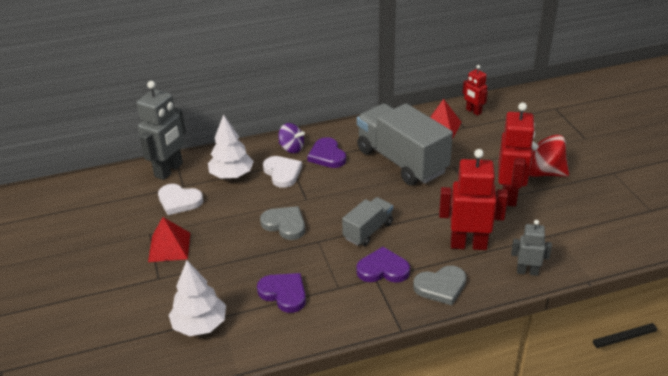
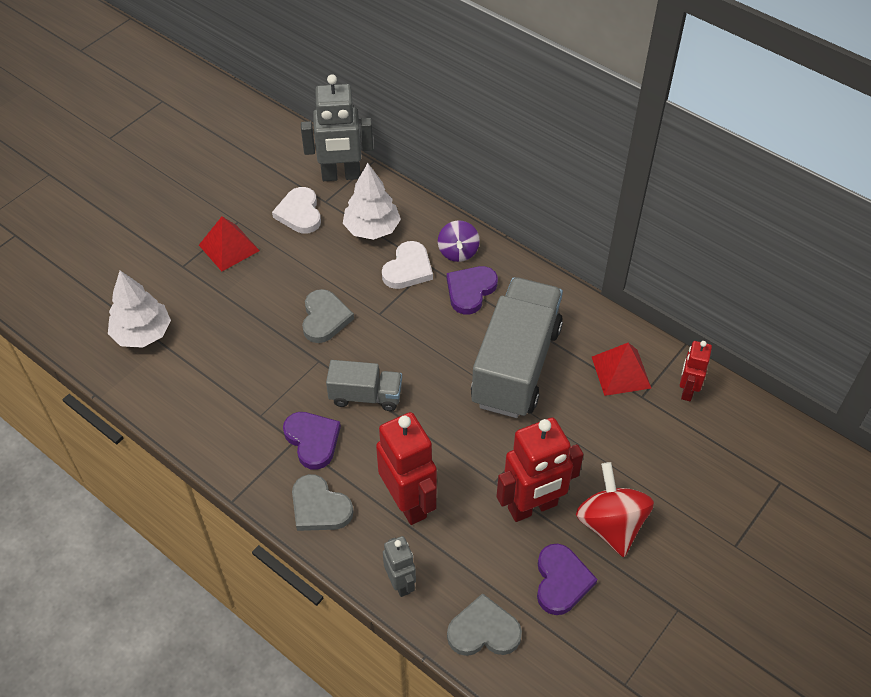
camera: 55 degrees right, 15 degrees up
(284, 293) = (222, 374): purple heart -> purple heart (561, 581)
(584, 249) = (483, 631): none -> grey heart

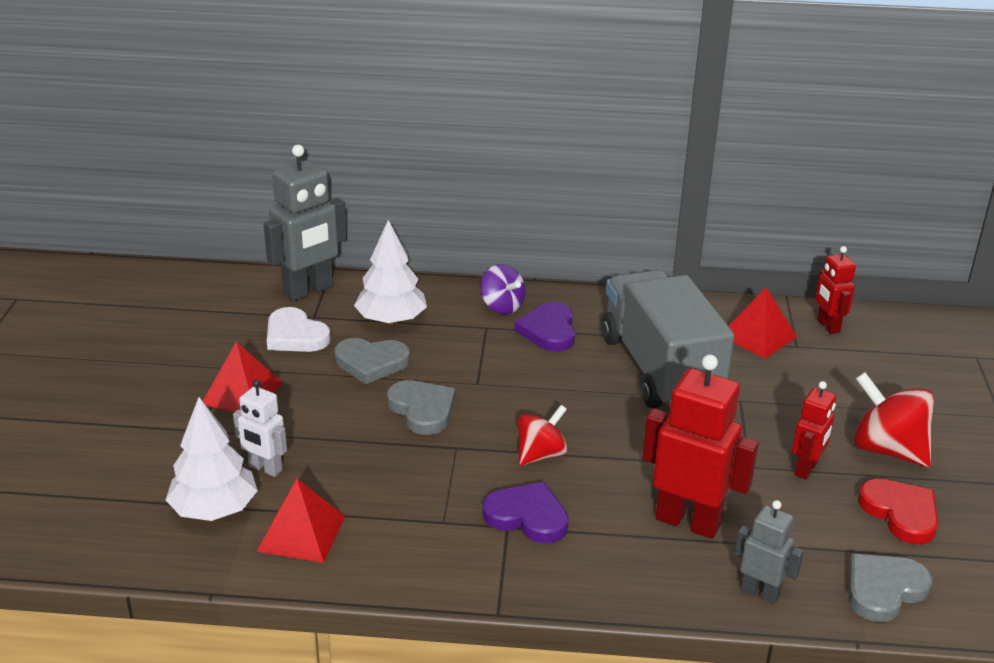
camera: 35 degrees left, 20 degrees down
(174, 378) = (301, 533): none -> red pyramid
(194, 317) = (265, 468): none -> white robot
(319, 507) = (601, 570): grey heart -> grey heart (371, 363)
(365, 396) = (541, 455): grey truck -> red spinning top
(408, 269) = (466, 337): white heart -> none
(533, 507) = (806, 469): red robot -> red robot, size x0.56
(561, 581) = (900, 513): purple heart -> red heart

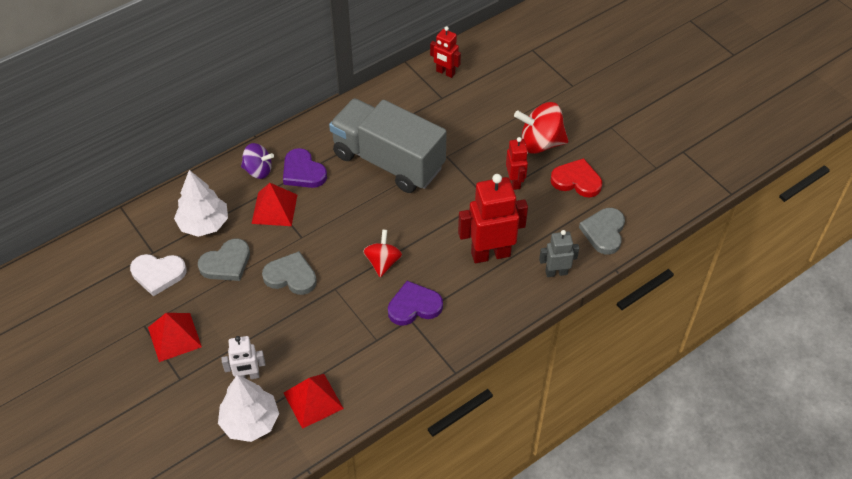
camera: 40 degrees left, 20 degrees up
(309, 291) = (126, 234): grey robot -> none
(758, 336) = (417, 103): red pyramid -> red pyramid (274, 209)

